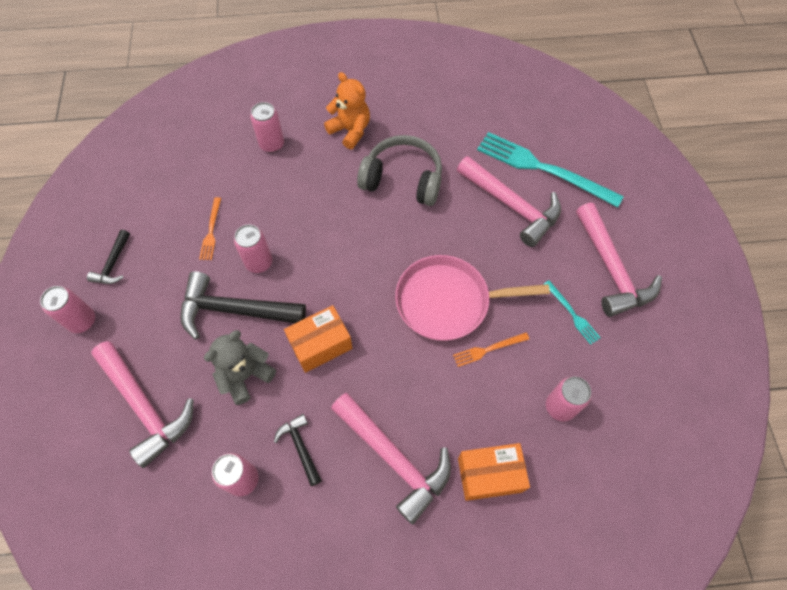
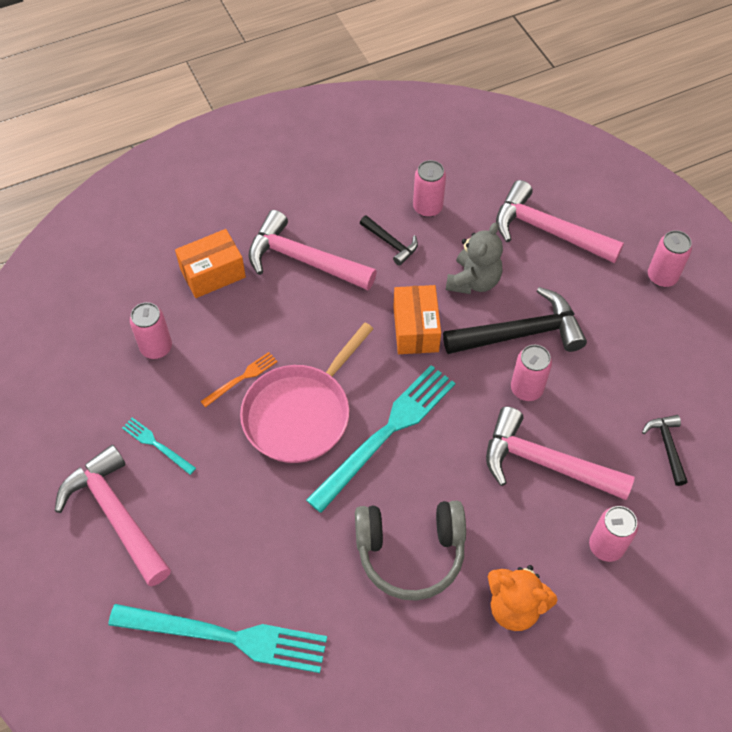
camera: 160 degrees right, 5 degrees down
(113, 264) = (678, 337): black hammer -> black hammer (667, 446)
(211, 231) = (602, 406): orange fork -> none
(320, 345) = (415, 329): orange box -> orange box turned 45 degrees counterclockwise
(385, 264) = (386, 433): none -> turquoise fork
(447, 301) = (300, 414): pink pan -> pink pan turned 150 degrees clockwise
(512, 206) = (256, 562): pink hammer -> pink hammer (544, 463)

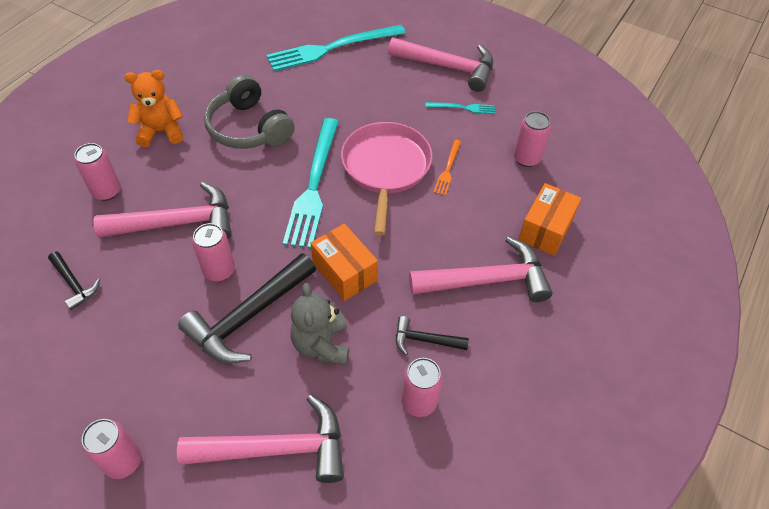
camera: 145 degrees right, 5 degrees down
(410, 552) = (249, 128): grey headphones -> grey headphones turned 90 degrees counterclockwise

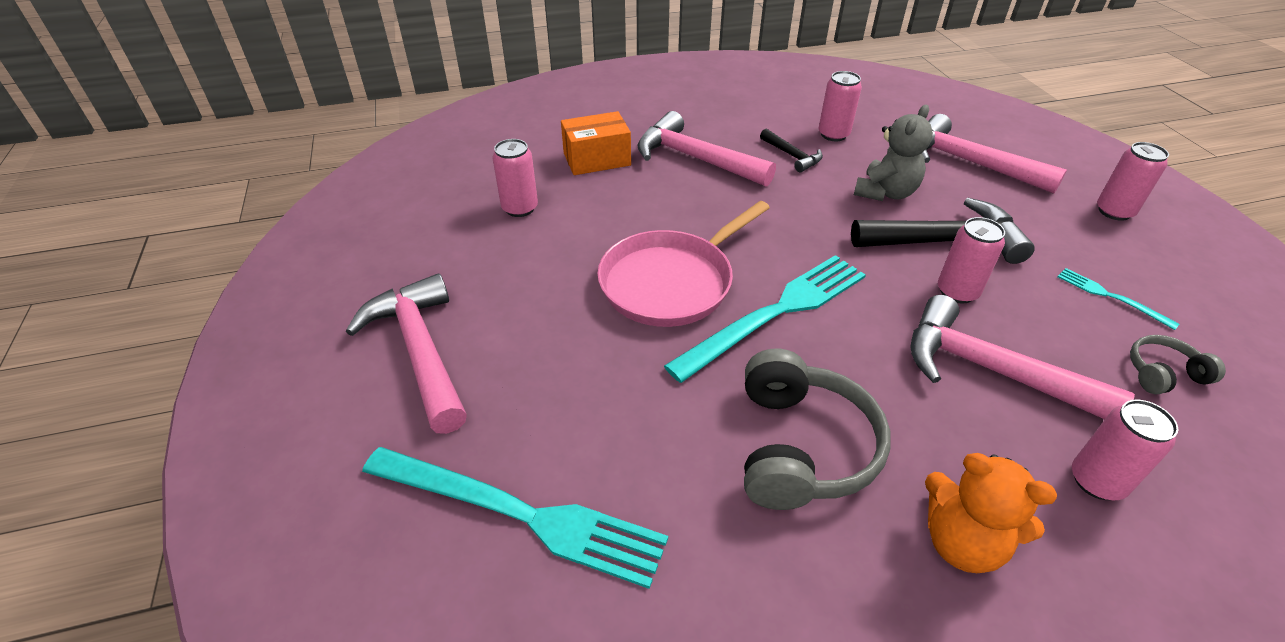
camera: 135 degrees left, 10 degrees down
(74, 284) = (1163, 373): black hammer -> grey headphones
(344, 272) = (817, 224): orange box -> none
(448, 169) = (608, 243): orange fork -> none
(462, 108) = (493, 290): turquoise fork -> turquoise fork (1111, 297)

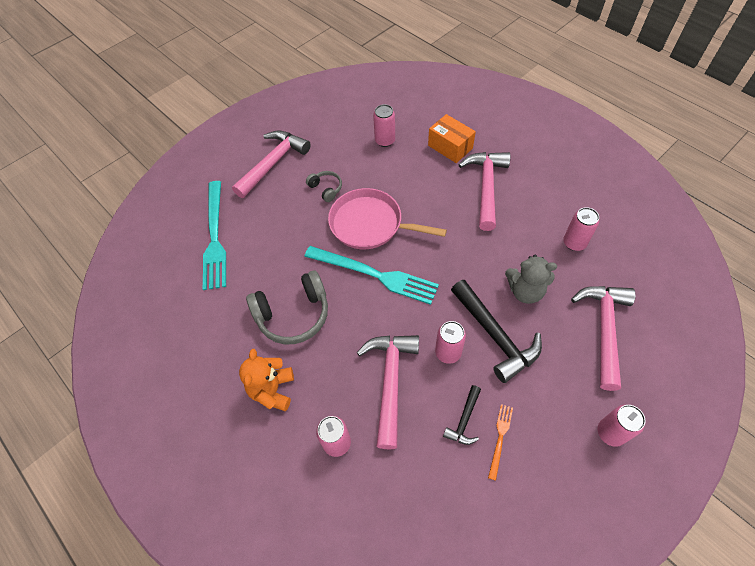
camera: 65 degrees right, 15 degrees up
(792, 156) = (528, 231): black hammer -> black hammer (464, 420)
(1111, 297) = (500, 438): turquoise fork -> orange fork
(1163, 373) = (441, 472): grey headphones -> grey headphones (326, 189)

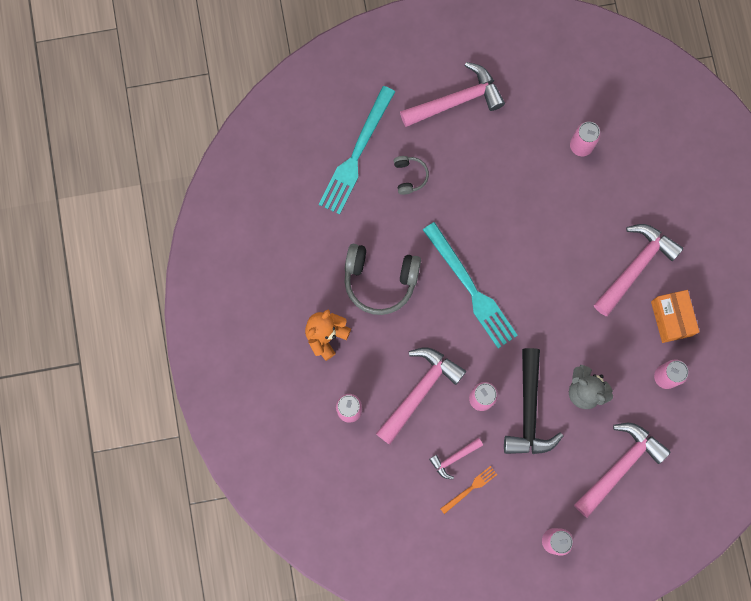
camera: 30 degrees right, 20 degrees up
(326, 189) = (487, 166): grey headphones -> grey headphones (409, 176)
(370, 224) = (501, 234): pink pan -> none
(450, 147) = (638, 197): orange box -> orange box (671, 318)
(464, 420) = (454, 458): black hammer -> pink hammer

